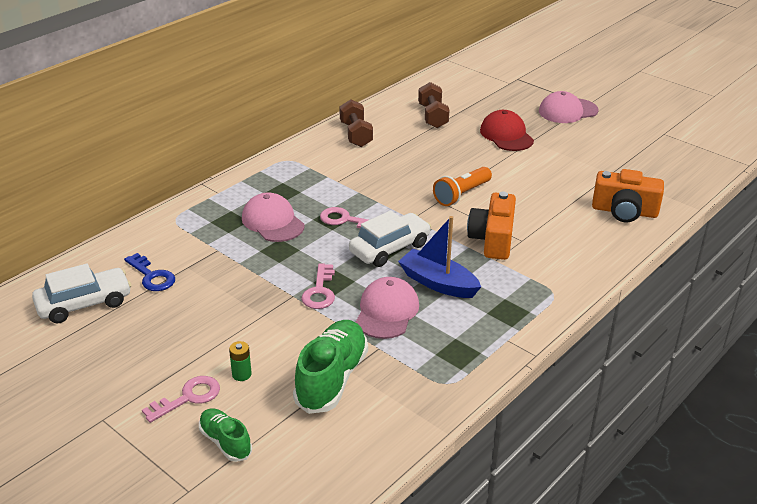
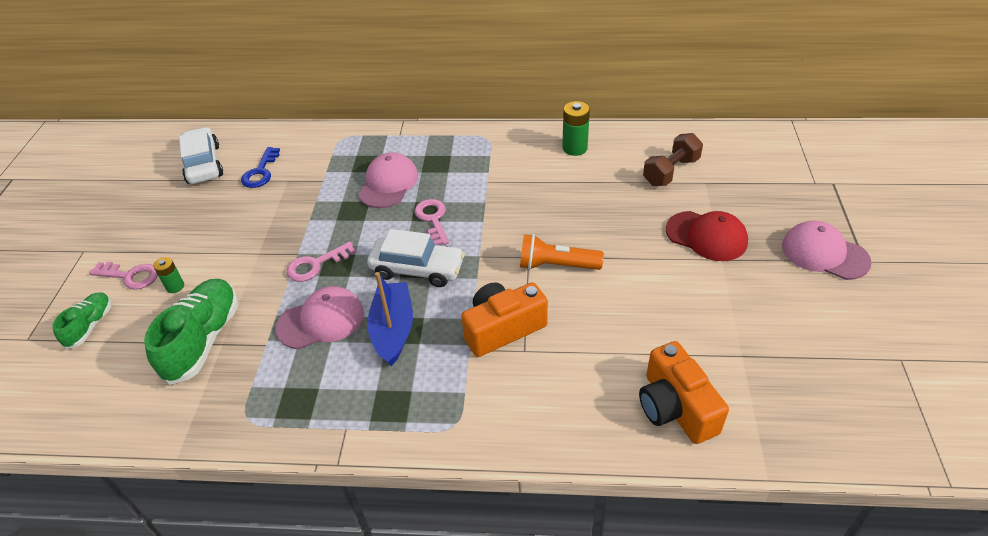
camera: 55 degrees right, 10 degrees up
(84, 304) = (203, 164): white car -> white car turned 135 degrees counterclockwise
(332, 378) = (203, 340): green shoe -> green shoe turned 60 degrees counterclockwise
(356, 134) = (574, 148): brown dumbbell -> green battery
(506, 135) = (706, 236): red cap -> red cap turned 90 degrees clockwise

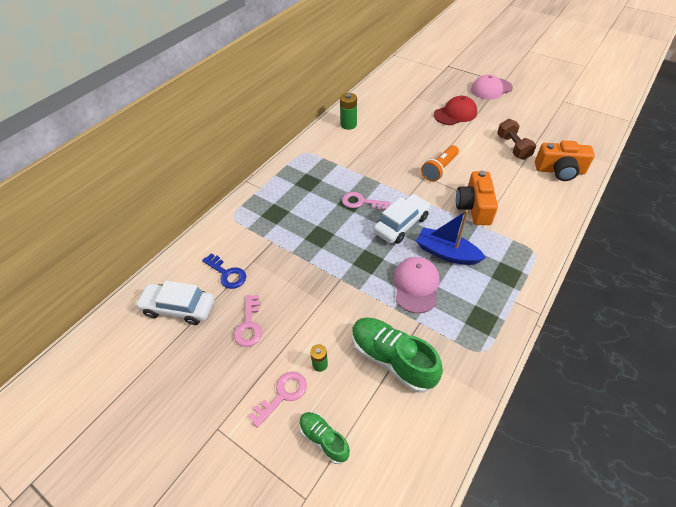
camera: 60 degrees left, 5 degrees up
(316, 265) = (360, 272): pink key -> pink key (249, 325)
(388, 184) = (307, 210): pink cap -> none
(671, 171) = (398, 103): brown dumbbell -> brown dumbbell (513, 147)

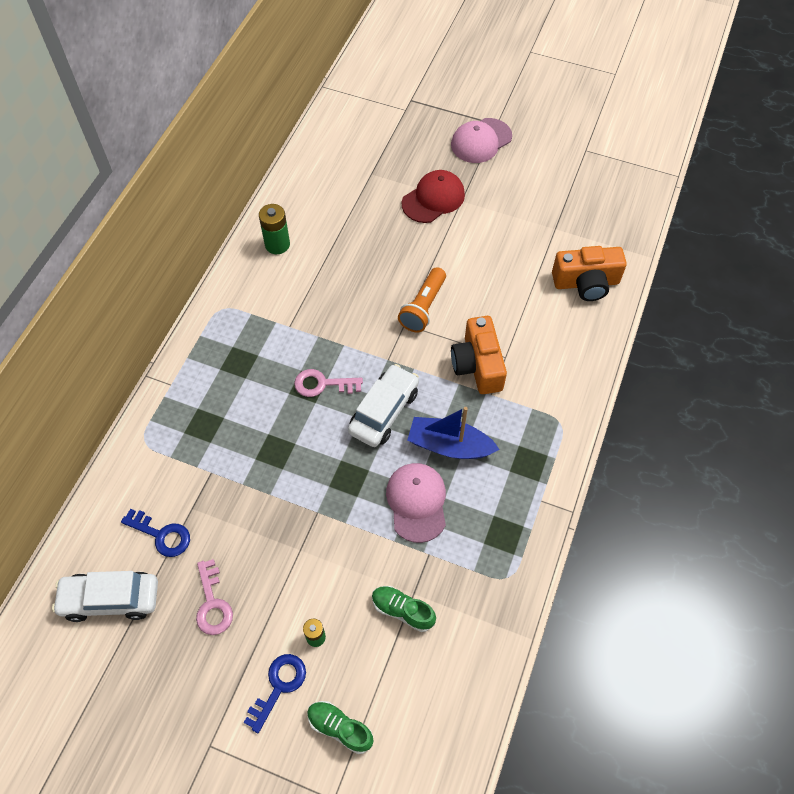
camera: 15 degrees left, 10 degrees up
(282, 395) = (278, 687): pink key -> blue key
(392, 359) = (402, 610): green shoe -> green shoe, size x0.56
(513, 147) = (521, 250): brown dumbbell -> none

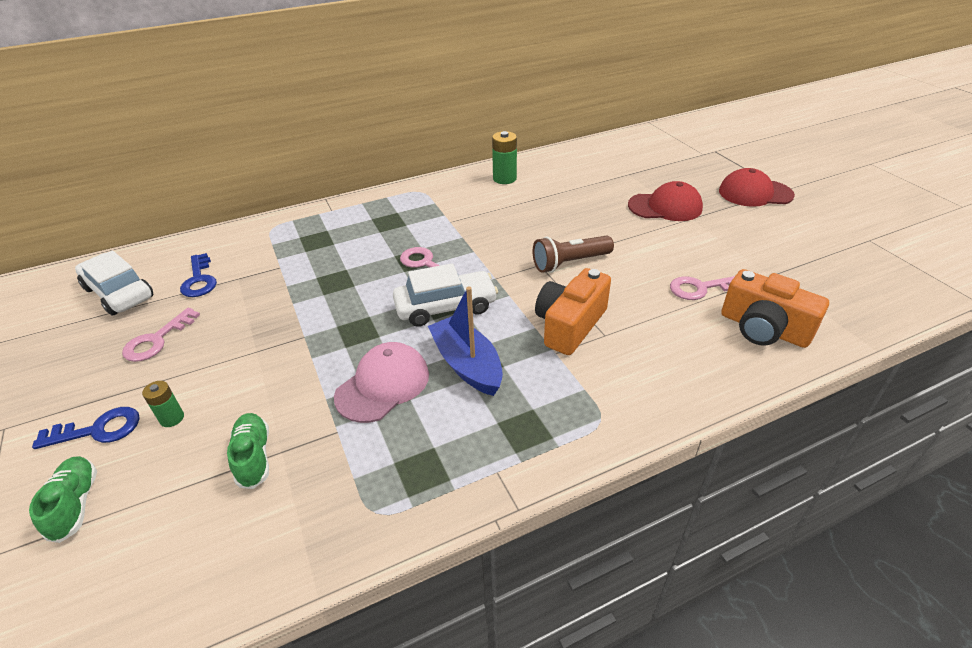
camera: 45 degrees right, 20 degrees down
(423, 307) = (570, 263): orange flashlight -> brown flashlight
(481, 141) = (755, 193): pink cap -> red cap
(525, 272) = (701, 288): none -> pink key

